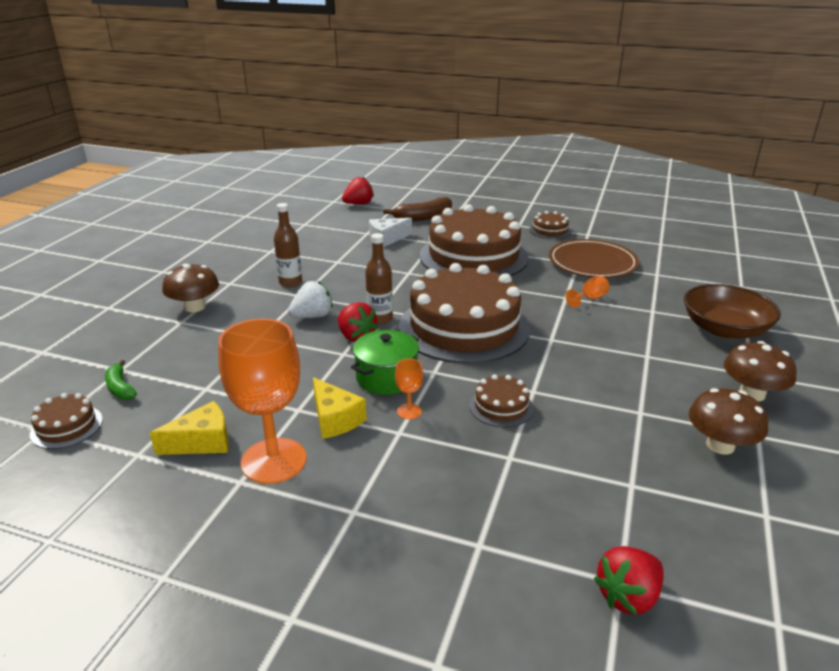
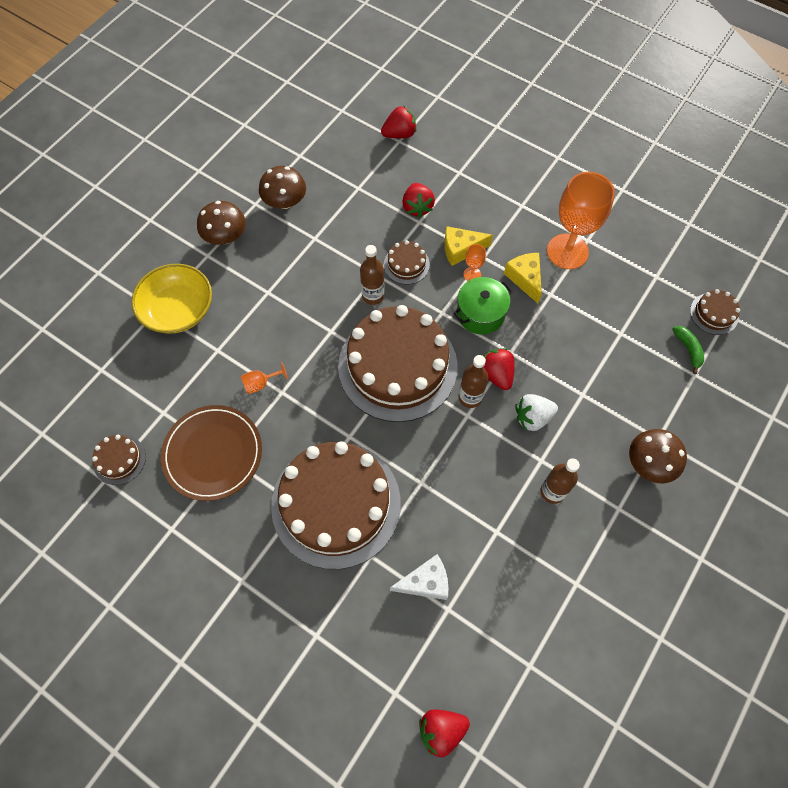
camera: 165 degrees left, 35 degrees up
(202, 442) = (615, 278): yellow cheese -> yellow cheese (461, 249)
(423, 217) = (359, 646): brown banana -> none
(523, 475) = (417, 207): none -> red strawberry
(524, 372) = (373, 296): none -> brown bottle
(550, 230) = (211, 552): brown cake -> brown cake (119, 460)
(724, 329) = (178, 309): brown bowl -> yellow bowl

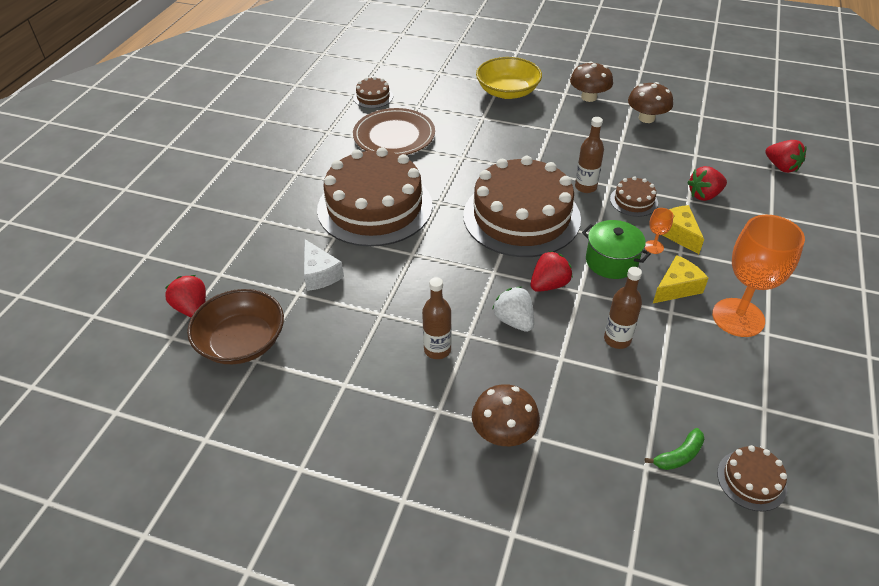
camera: 75 degrees right, 20 degrees down
(261, 383) = (464, 145): orange goblet -> none
(470, 397) = (513, 270): brown bottle -> brown bottle (617, 339)
(502, 678) = (242, 342): none -> brown bowl

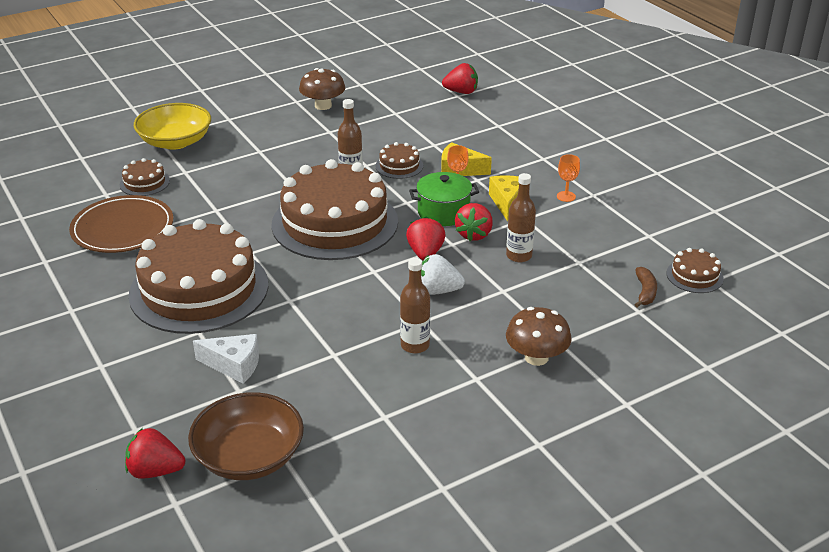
camera: 50 degrees left, 10 degrees down
(373, 97) = (44, 210): brown cake -> brown cake (144, 183)
(589, 97) = (254, 112): brown mushroom -> none
(678, 455) = (645, 292): green banana -> brown banana
(704, 195) = (440, 136): red strawberry -> red strawberry (474, 234)
(738, 317) = (566, 196): orange goblet -> orange goblet, size x0.42

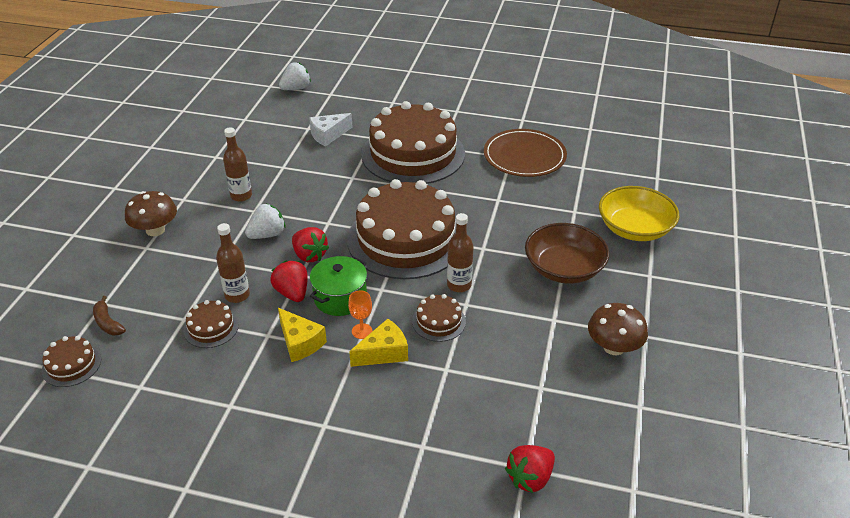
camera: 135 degrees right, 5 degrees up
(144, 183) = (579, 188): brown cake -> brown cake (211, 327)
(155, 471) = (296, 88): red strawberry -> white strawberry
(249, 456) = (262, 112): brown bowl -> brown bowl (564, 268)
(566, 196) = (254, 385): orange goblet -> none

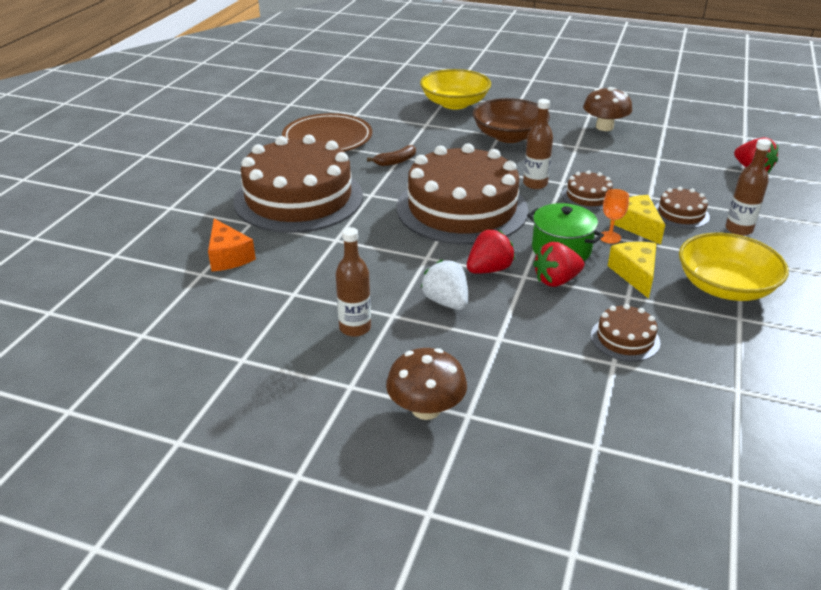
camera: 85 degrees left, 5 degrees down
(71, 365) = (723, 461): brown cake -> brown cake (681, 214)
(108, 323) = (634, 435): brown banana -> brown banana (395, 161)
(237, 295) = (565, 321): brown bottle -> brown bottle (738, 229)
(277, 403) = (725, 287): none -> yellow bowl
(296, 88) = (77, 286): white strawberry -> none
(300, 342) = (635, 274): yellow cheese -> yellow cheese turned 60 degrees counterclockwise
(328, 135) = (228, 256): white cheese -> orange cheese

